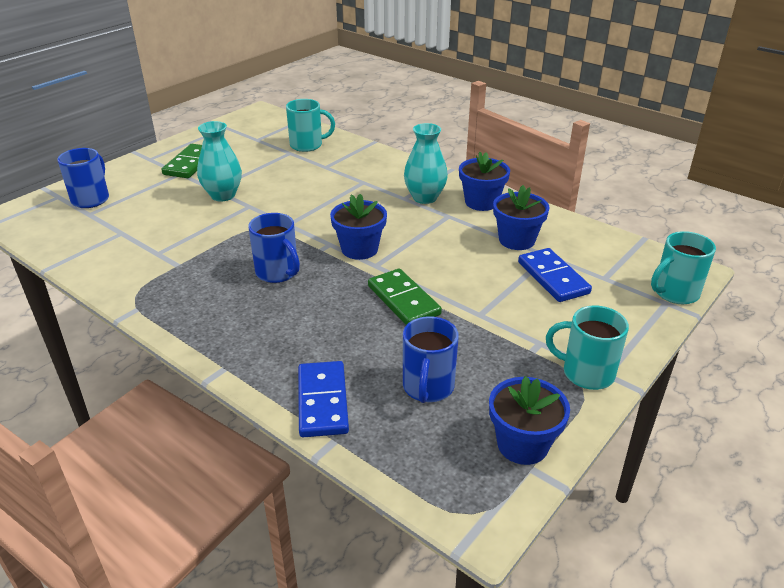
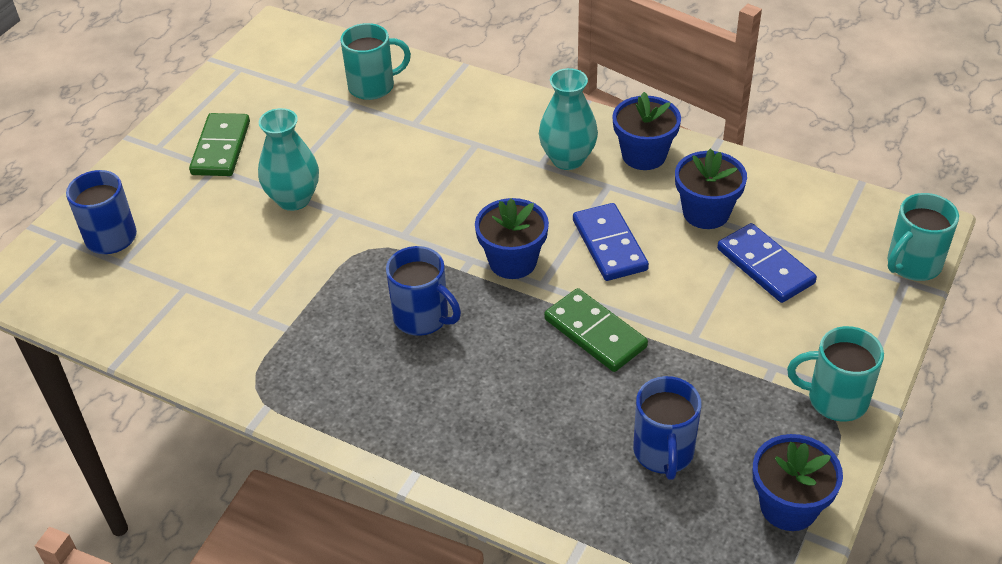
camera: 10 degrees left, 10 degrees up
(323, 401) = (550, 494): blue domino -> blue domino (609, 245)

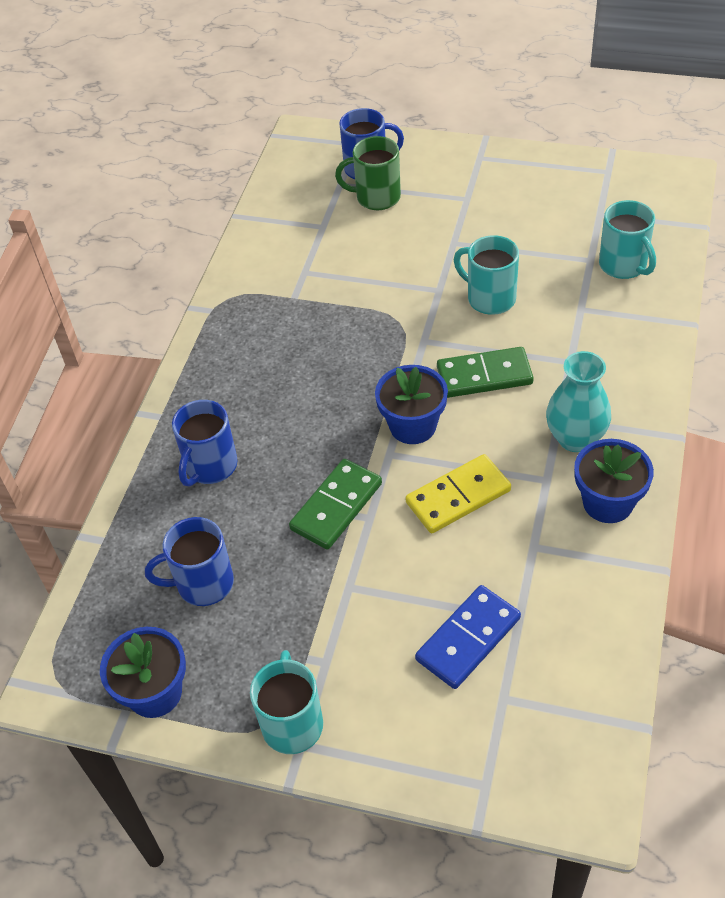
camera: 80 degrees right, 5 degrees up
(166, 236) = (376, 197): none -> green mug
(221, 148) = (494, 194): green domino -> green domino (484, 376)
(294, 199) = (445, 257): turquoise vase -> none
(422, 318) = (325, 379): blue mug -> blue mug (210, 466)
(609, 245) = (458, 497): blue domino -> yellow domino
(706, 213) = (534, 573): blue flower pot -> none
(912, 264) = (515, 792): turquoise mug -> turquoise mug (490, 298)

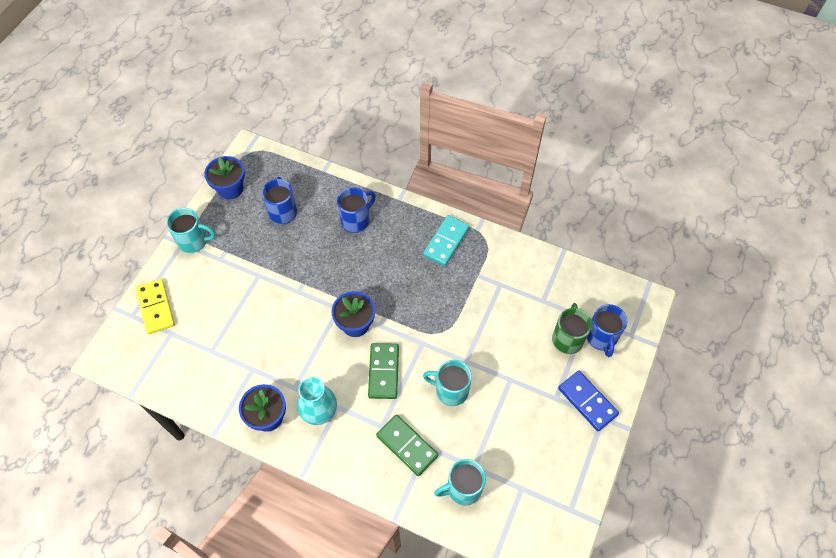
camera: 95 degrees right, 10 degrees up
(210, 466) = (356, 220): blue mug -> blue mug turned 105 degrees clockwise
(238, 342) = (446, 242): none -> turquoise domino
(336, 506) = (310, 276): green domino -> green domino (407, 445)
(458, 497) = (297, 338): yellow domino -> yellow domino (156, 307)
(468, 639) = (209, 324): blue domino -> blue domino (587, 401)
(490, 298) = (450, 390): turquoise mug -> turquoise mug turned 120 degrees counterclockwise

